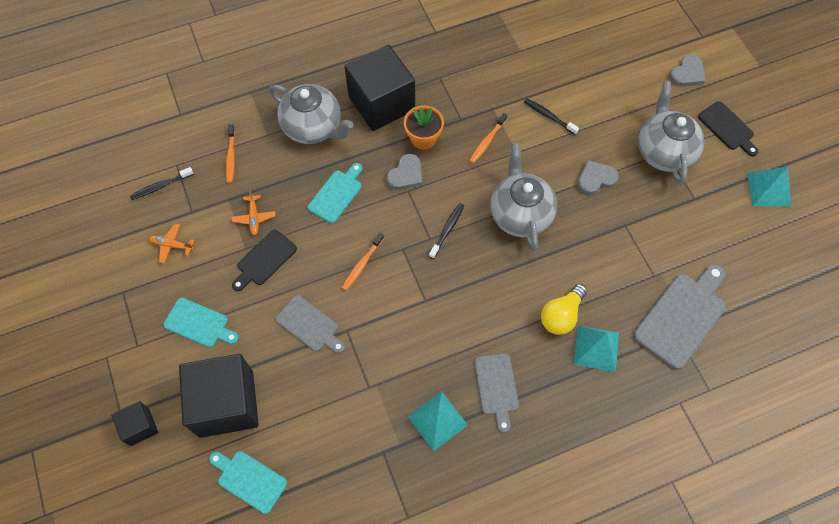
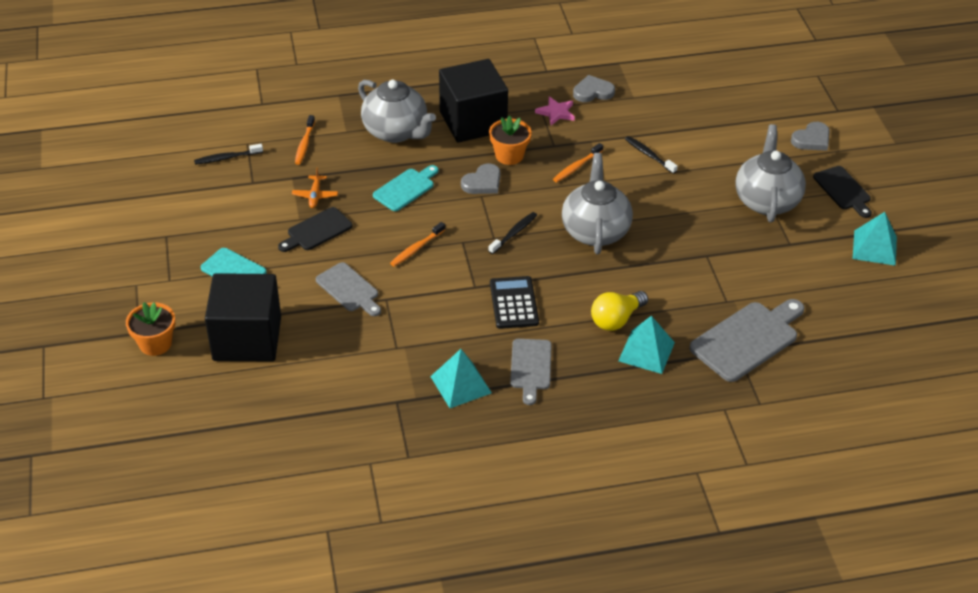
camera: 10 degrees right, 20 degrees down
(140, 427) = (155, 343): black cube -> orange flower pot
(171, 245) = (225, 206): orange plane -> none
(249, 480) = (254, 402): turquoise cutting board -> none
(455, 80) = (556, 112): none -> pink star
(465, 313) = (514, 303): none -> black calculator
(595, 179) = (685, 213): grey heart -> grey heart (593, 92)

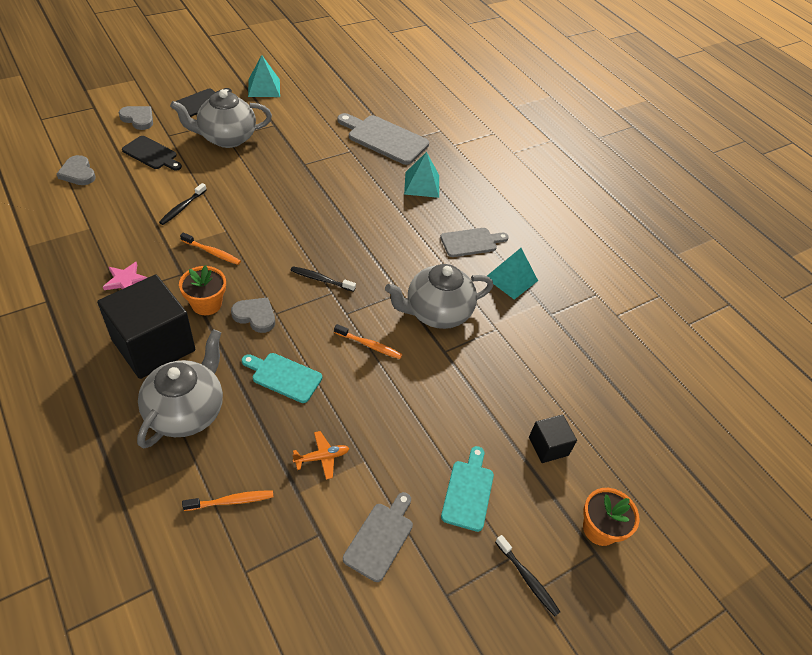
camera: 115 degrees left, 5 degrees up
(227, 158) = (281, 585): black toothbrush -> black toothbrush (527, 578)
(247, 338) = (548, 446): black cube -> black cube, size x0.49
(317, 230) = (377, 437): black cutting board -> black cutting board (151, 154)
(349, 289) = (446, 383): grey cutting board -> grey cutting board (380, 538)
(514, 303) = (408, 264): black calculator -> none
(593, 92) = (84, 258): grey heart -> grey heart (78, 173)
(595, 231) = (298, 228): grey teapot -> grey teapot (436, 313)
(616, 319) = (397, 203): yellow light bulb -> none

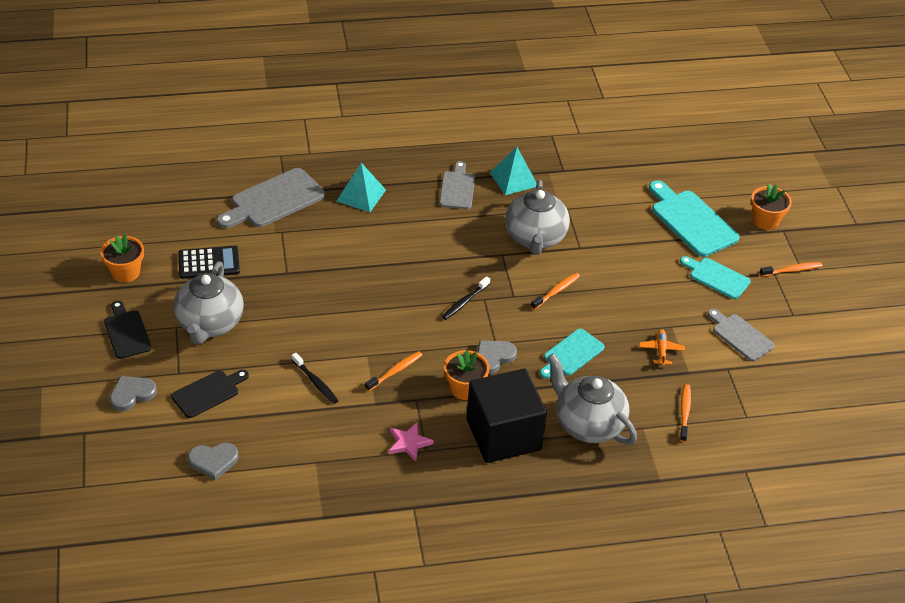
camera: 65 degrees left, 5 degrees down
(264, 87) = (125, 272): turquoise pyramid -> orange flower pot
(294, 123) = (209, 263): none -> black calculator
(527, 578) = (791, 270): black toothbrush -> orange toothbrush
(548, 446) = (691, 221): black cube -> turquoise cutting board

